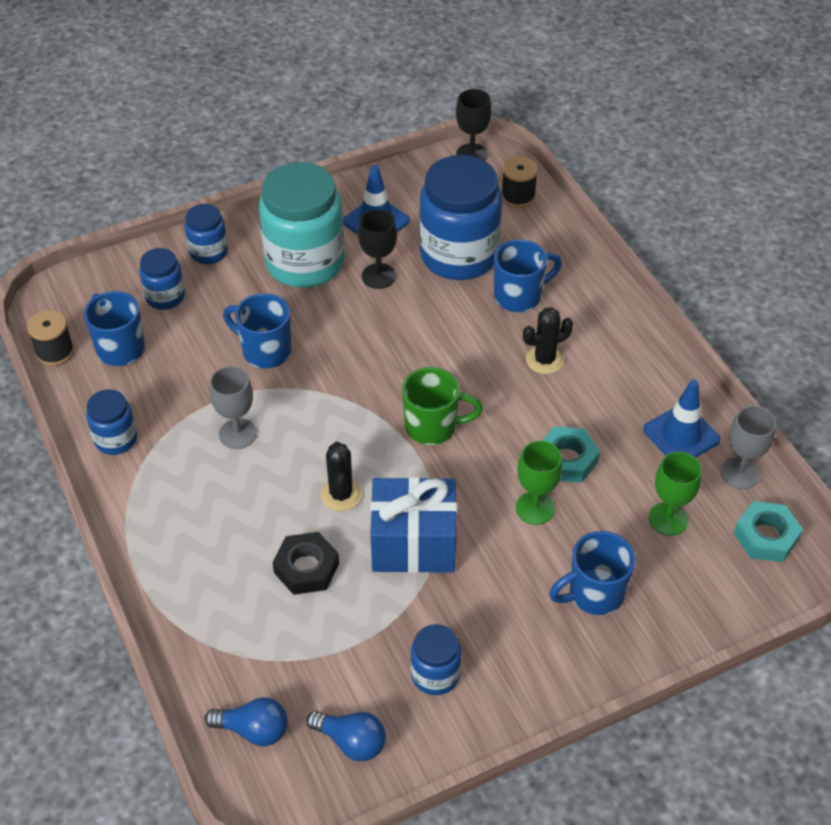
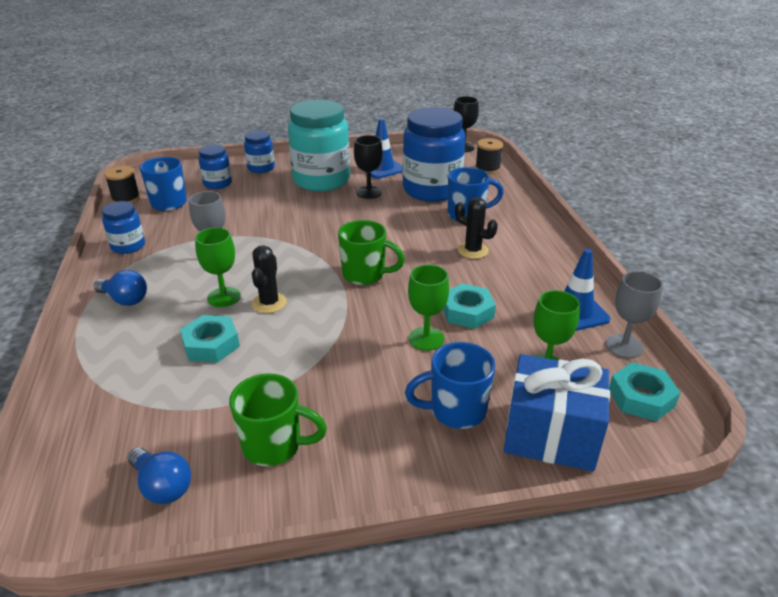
camera: 15 degrees right, 15 degrees down
(253, 730) = (82, 455): blue light bulb -> blue light bulb (125, 299)
(265, 351) = (265, 217): blue mug -> none
(284, 497) = (224, 297): none -> green goblet
(306, 568) = (211, 344): black nut -> turquoise nut
(413, 543) = (309, 344): blue gift -> blue gift (550, 435)
(435, 675) = (274, 446): blue jar -> green mug
(544, 360) = (473, 250): black cactus -> black cactus turned 45 degrees clockwise

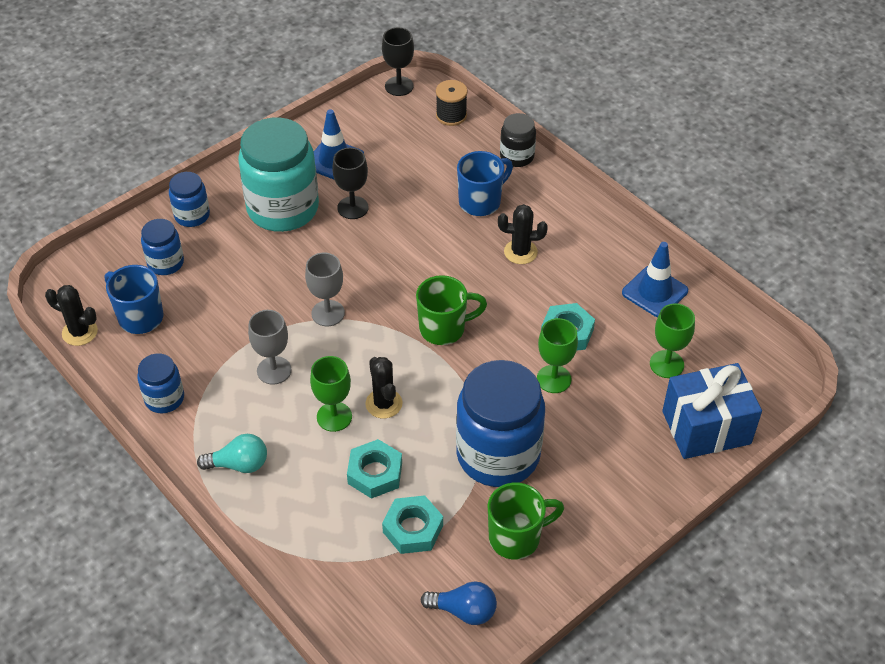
camera: 30 degrees left, 15 degrees up
(125, 299) = (239, 464): blue light bulb -> turquoise light bulb
(126, 198) = (80, 332): black spool -> black cactus
(432, 190) = (417, 176): blue jar -> blue jar (498, 454)
(456, 411) = (626, 439): blue mug -> none
(519, 200) = (517, 156): none -> black jar
(624, 346) = (712, 313): grey goblet -> grey goblet (328, 313)
(641, 397) = (750, 361): turquoise nut -> turquoise nut (413, 529)

